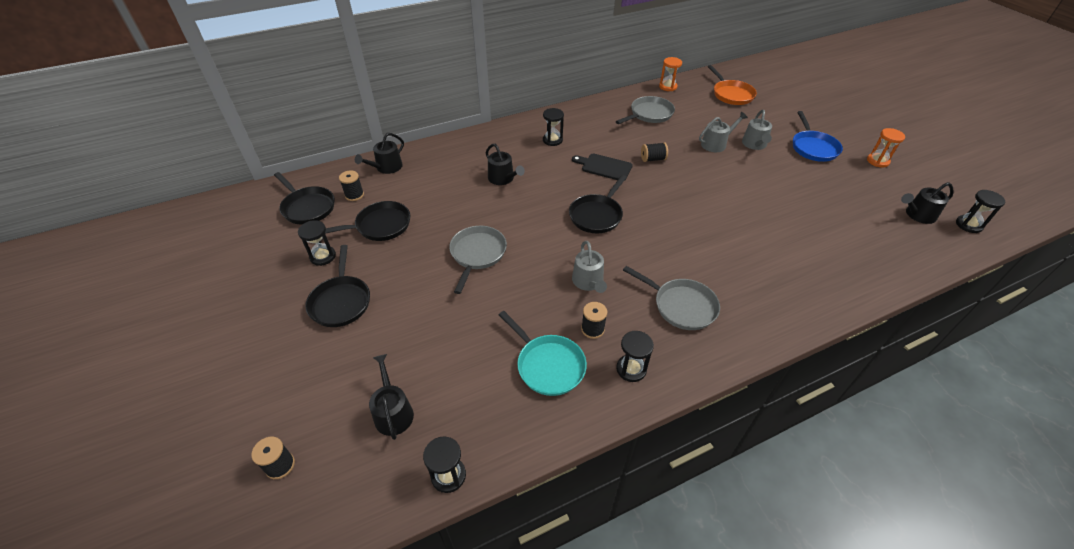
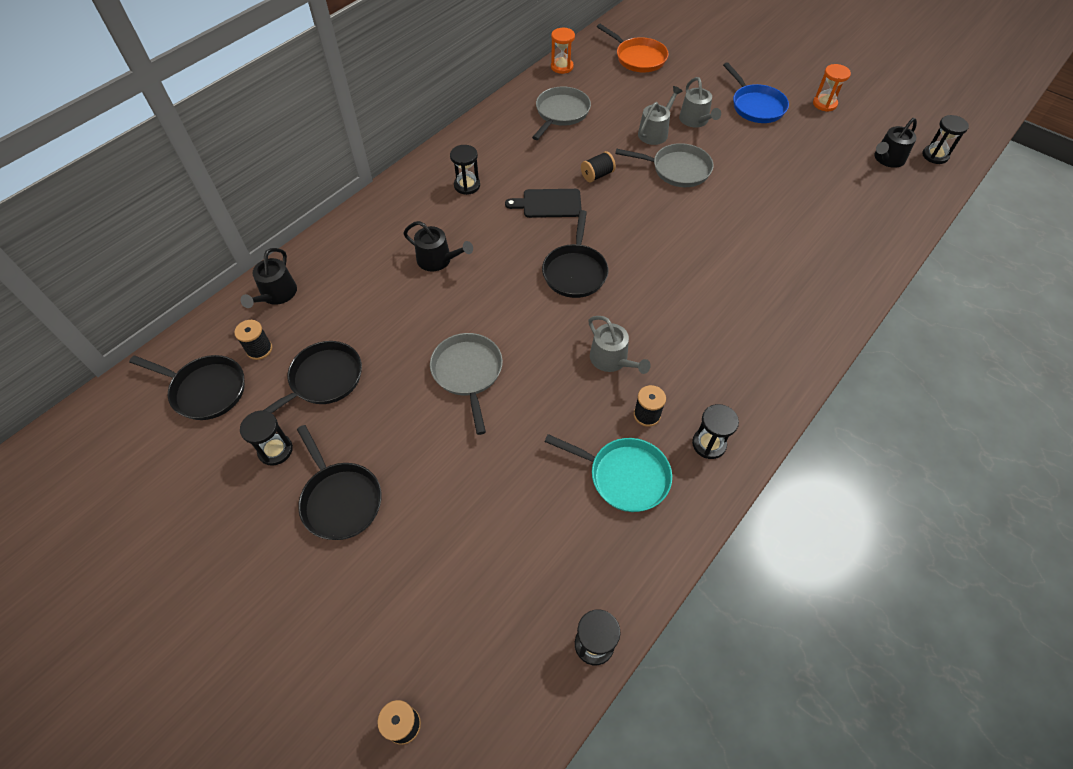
camera: 25 degrees left, 10 degrees up
(393, 412) = (491, 604): black watering can -> none
(681, 306) = (719, 351): grey pan -> grey pan (677, 169)

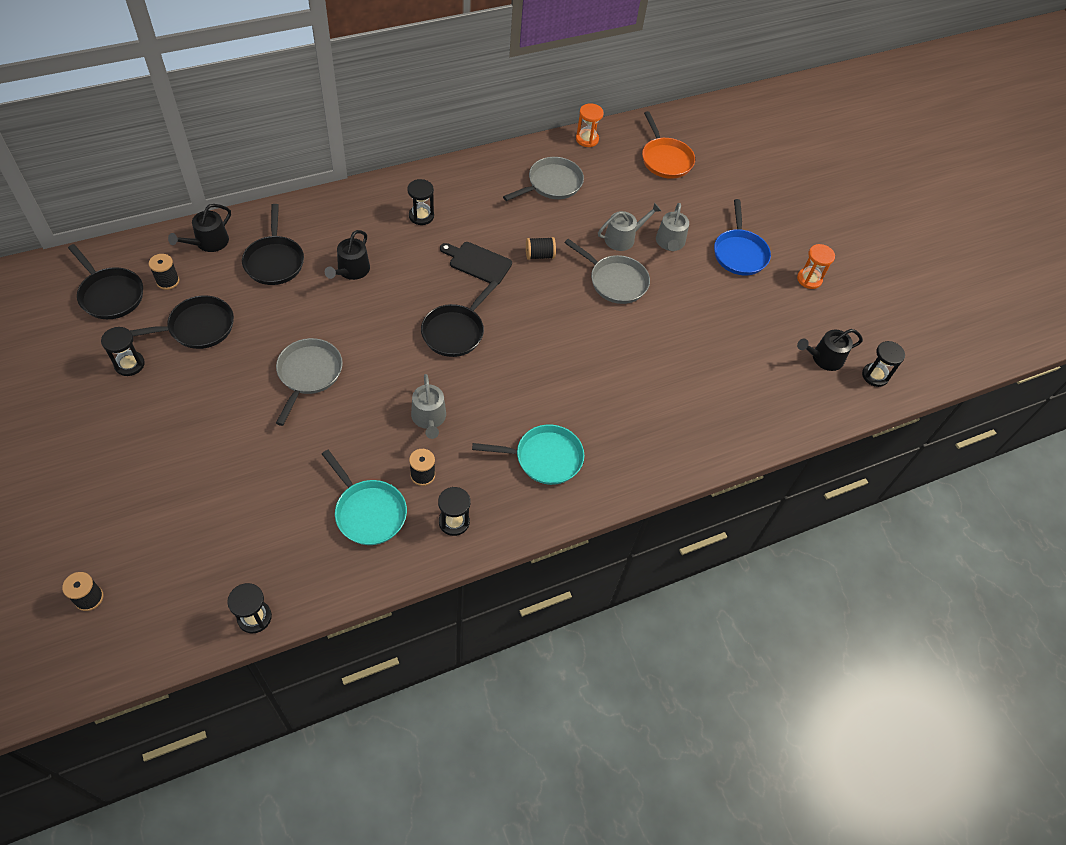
camera: 20 degrees right, 0 degrees up
(340, 499) = (150, 423): black pan -> black pan (274, 261)
(438, 260) = (351, 270): black watering can -> black watering can turned 60 degrees clockwise
(740, 345) = (544, 458): none -> turquoise pan

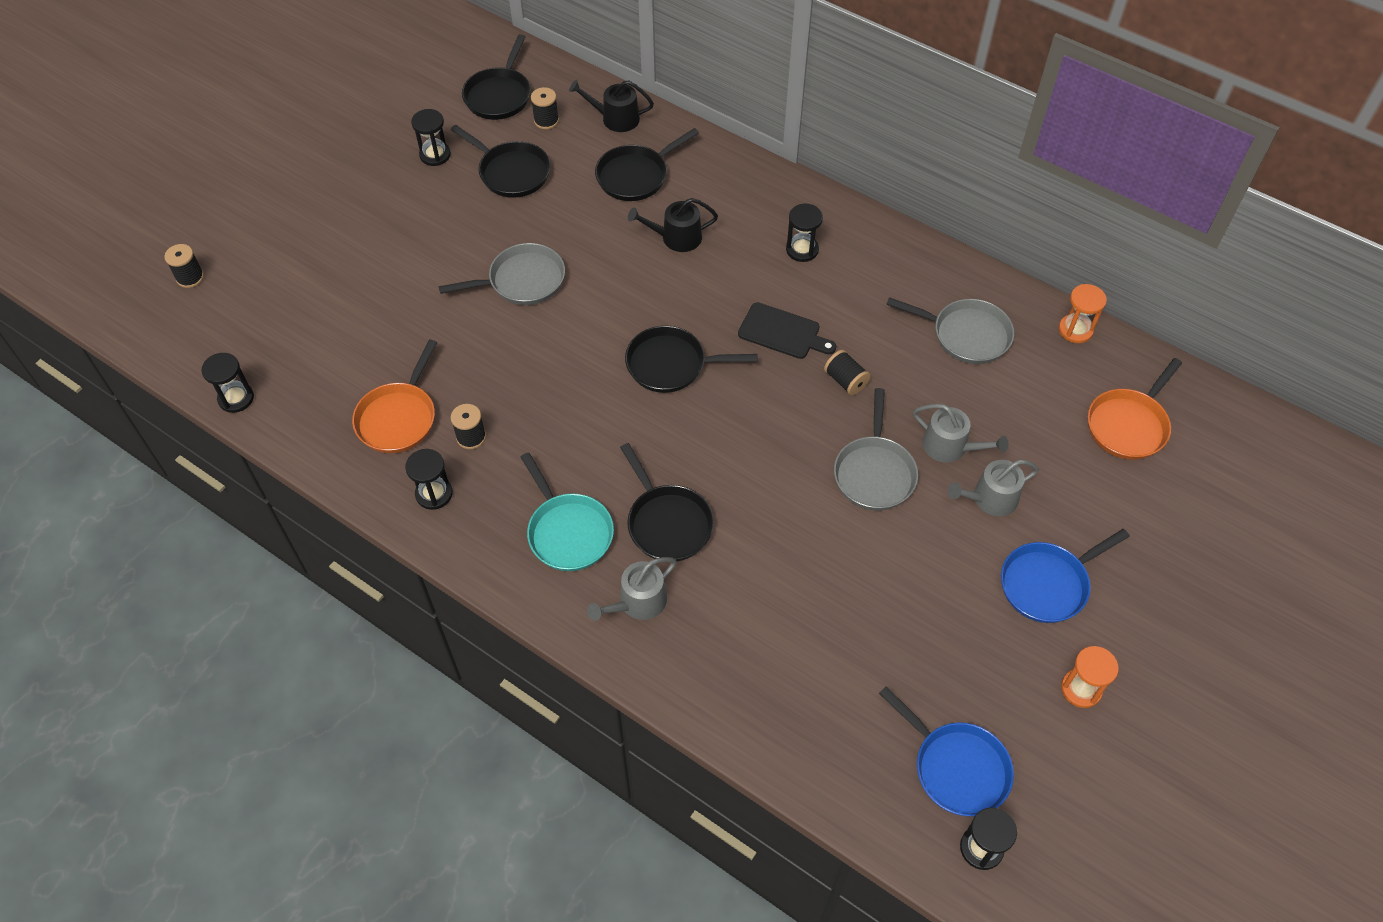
camera: 65 degrees right, 0 degrees up
(368, 512) = (399, 417): turquoise pan -> orange pan
(429, 418) = (543, 404): grey watering can -> grey watering can (638, 602)
(478, 262) = (782, 332): black cutting board -> black cutting board turned 120 degrees clockwise
(576, 401) = (667, 522): none -> black pan
(824, 358) = (956, 767): black watering can -> blue pan

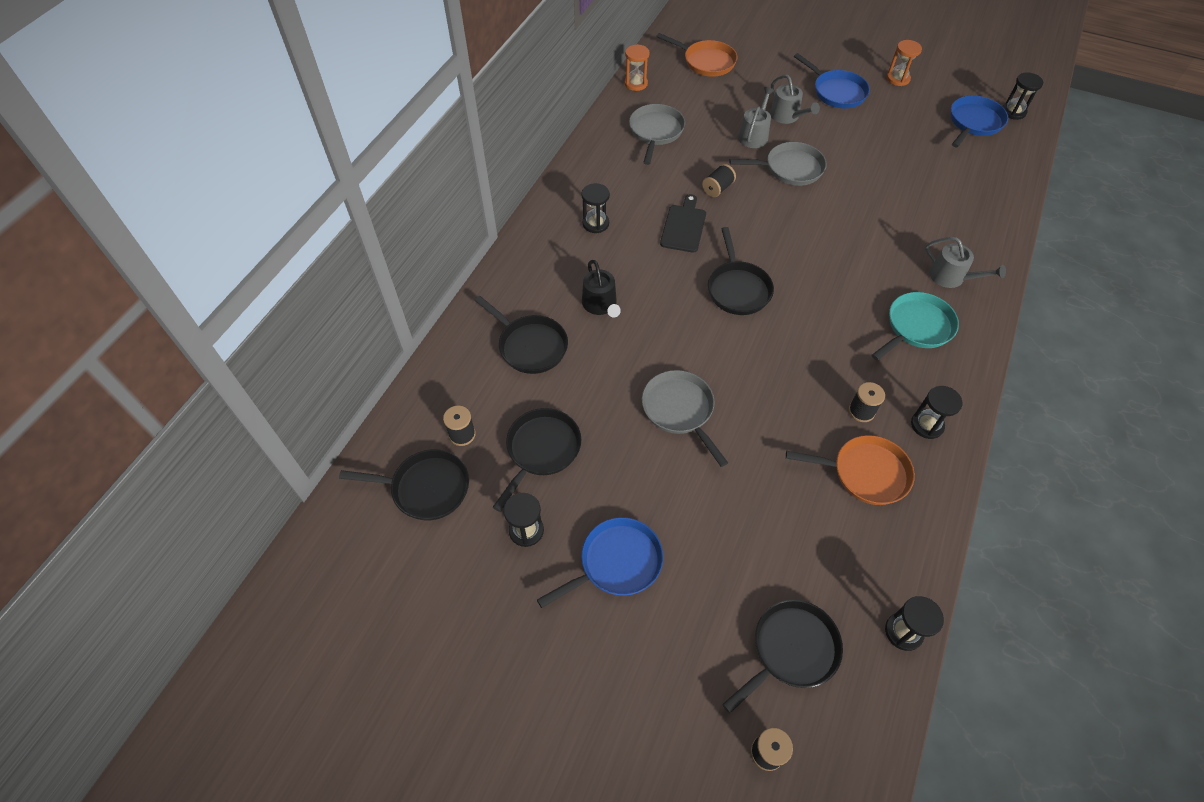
camera: 100 degrees left, 0 degrees up
(382, 209) = (616, 563): none -> blue pan
(615, 118) = (453, 375): black watering can -> none
(667, 522) = (880, 270): black pan -> black pan (790, 650)

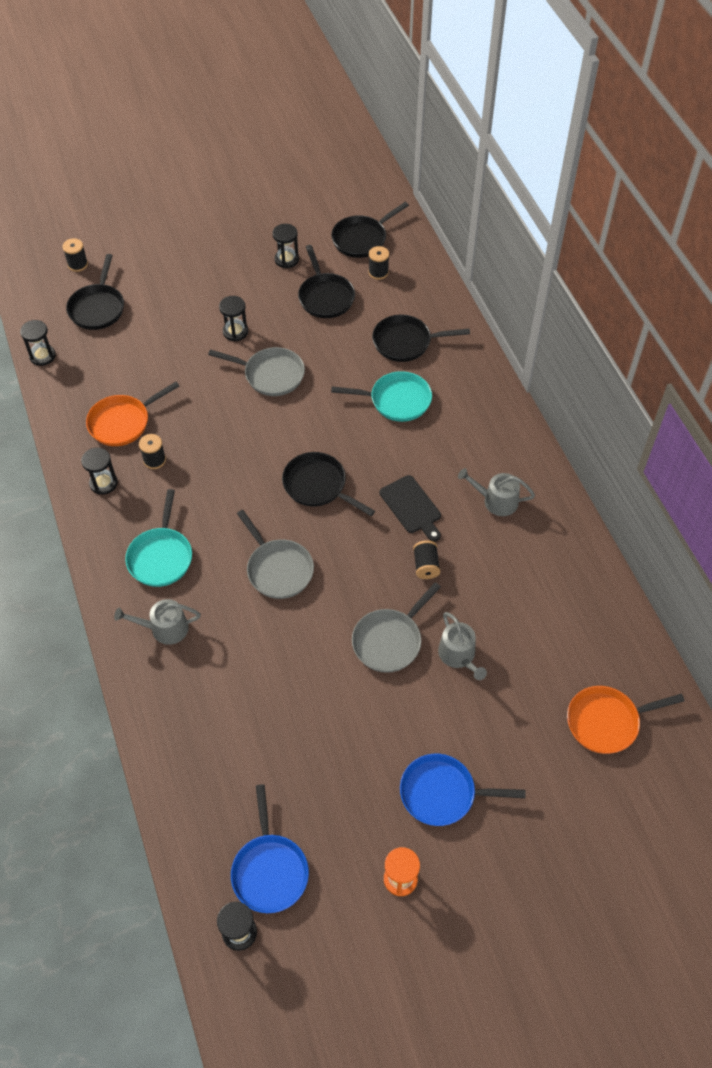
camera: 135 degrees right, 0 degrees up
(595, 223) = (476, 456): black hourglass -> black hourglass (235, 332)
(600, 305) = (396, 400): black watering can -> turquoise pan
(616, 563) = (224, 279): blue pan -> none
(636, 83) = (629, 629): orange hourglass -> none
(655, 132) = (542, 584): grey pan -> grey pan (278, 569)
(787, 116) = (454, 709): grey watering can -> grey watering can (496, 501)

